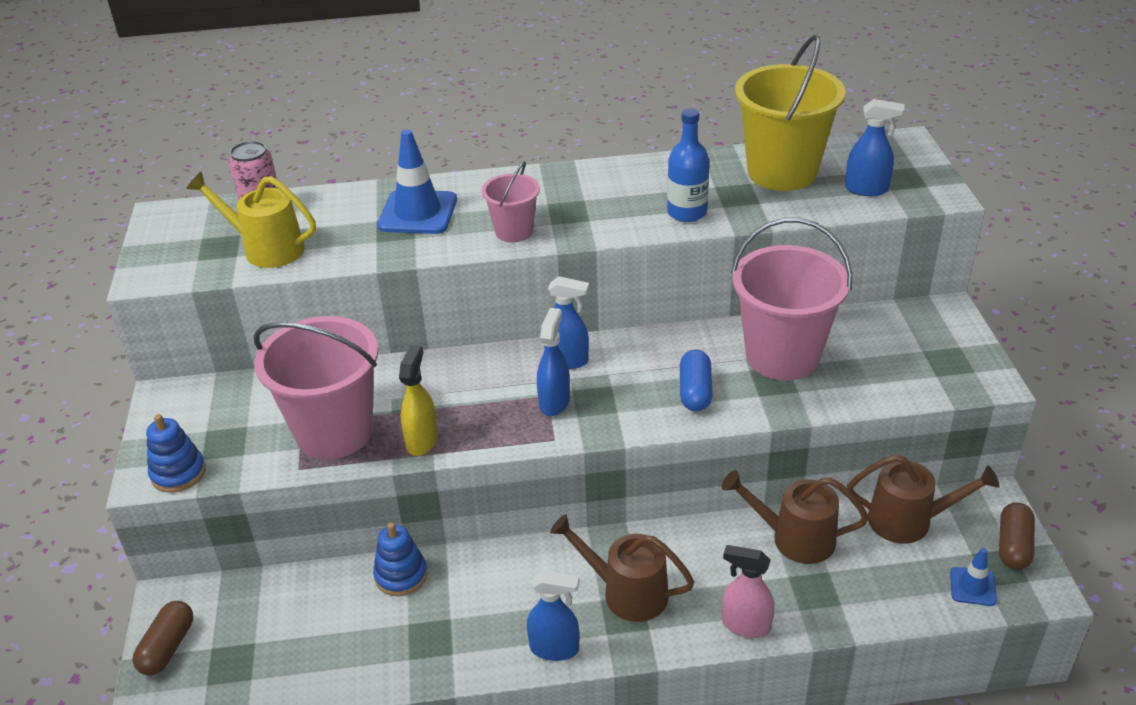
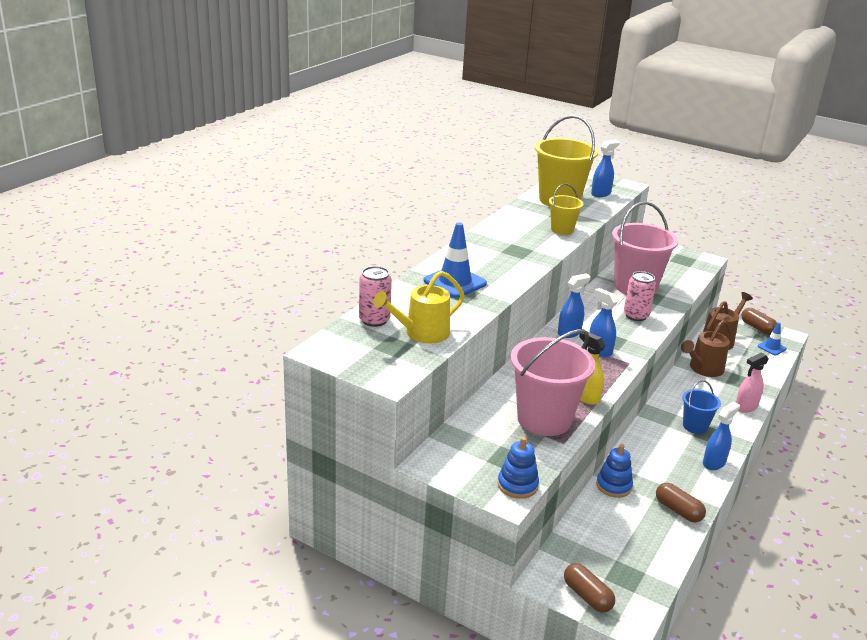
camera: 55 degrees left, 10 degrees down
(406, 657) = (678, 510): none -> brown capsule
(514, 231) = (515, 268): pink bucket -> none
(626, 592) = (695, 426): brown watering can -> blue bucket
(687, 212) = (562, 229): blue bottle -> yellow bucket
(695, 391) = (636, 316): blue capsule -> pink can

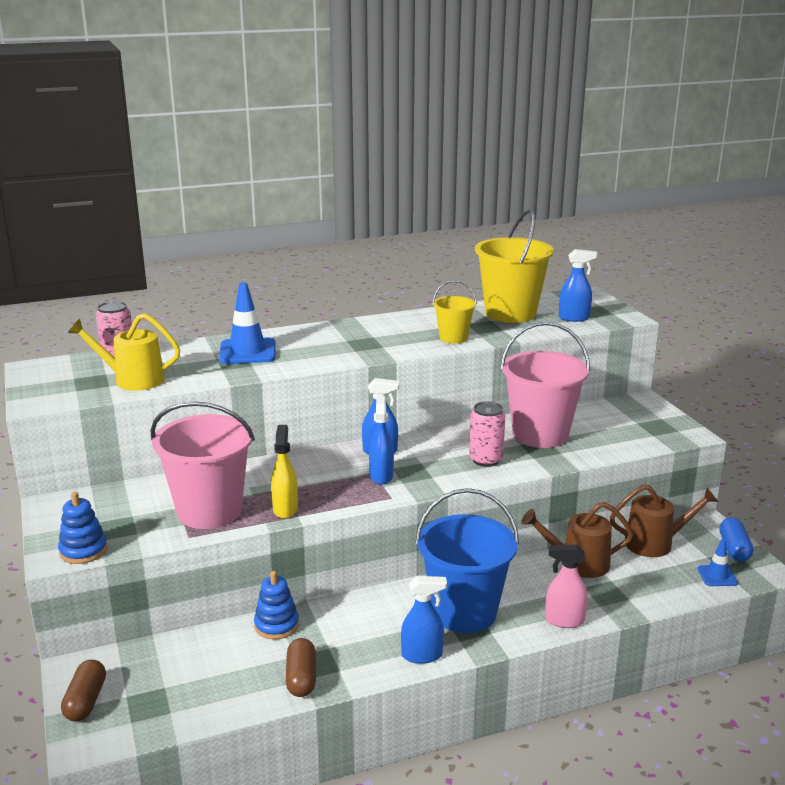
camera: 40 degrees right, 5 degrees down
(695, 426) = (464, 612): blue bucket -> blue bucket, size x1.93
(757, 328) = (734, 549): brown capsule -> blue capsule

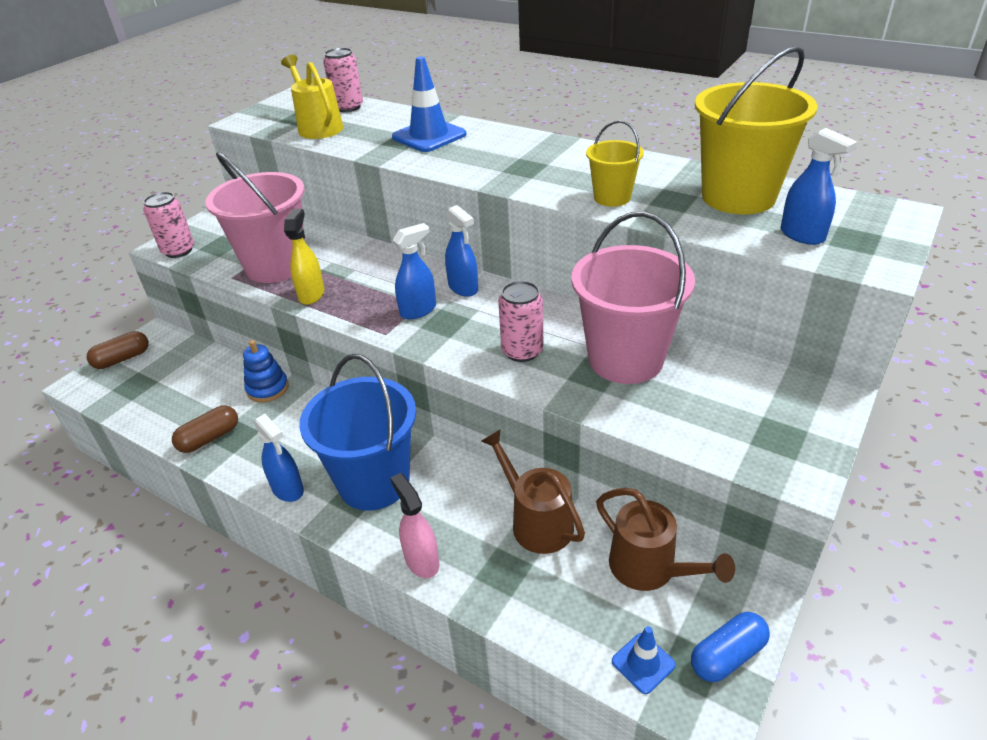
camera: 55 degrees right, 15 degrees up
(83, 551) = (178, 251): blue stacking toy -> pink can
(285, 509) = (312, 294): yellow spray bottle -> yellow spray bottle turned 45 degrees counterclockwise

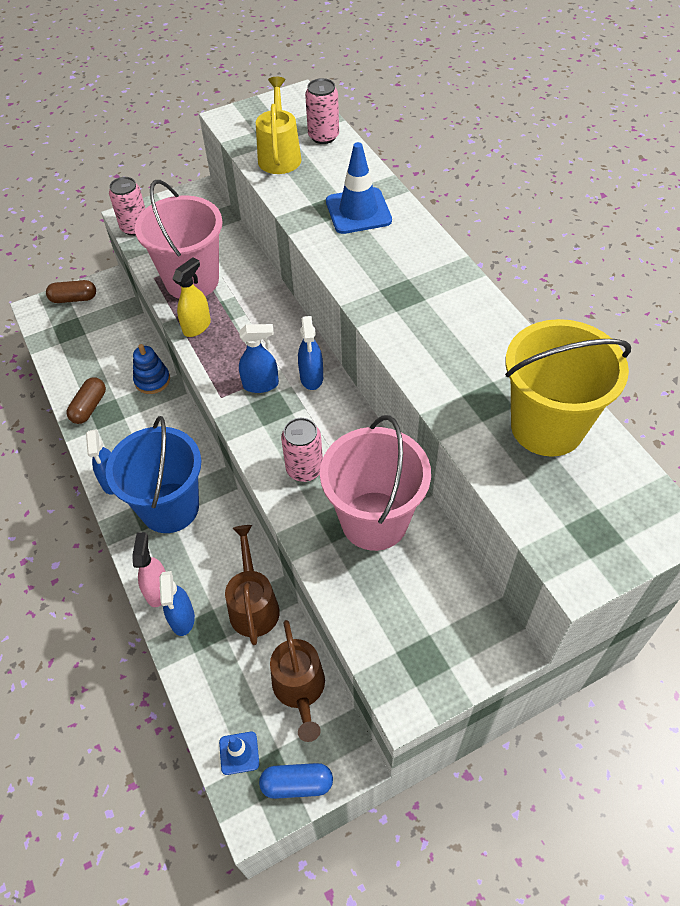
camera: 30 degrees right, 15 degrees up
(209, 438) = (89, 407): brown capsule -> brown capsule turned 60 degrees counterclockwise
(612, 197) = (439, 371): yellow bucket -> none
(802, 235) = (552, 503): blue spray bottle -> blue spray bottle (182, 619)

